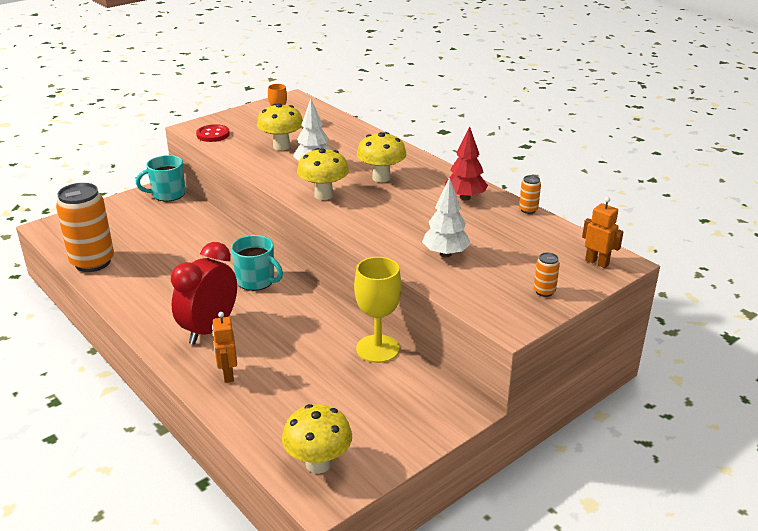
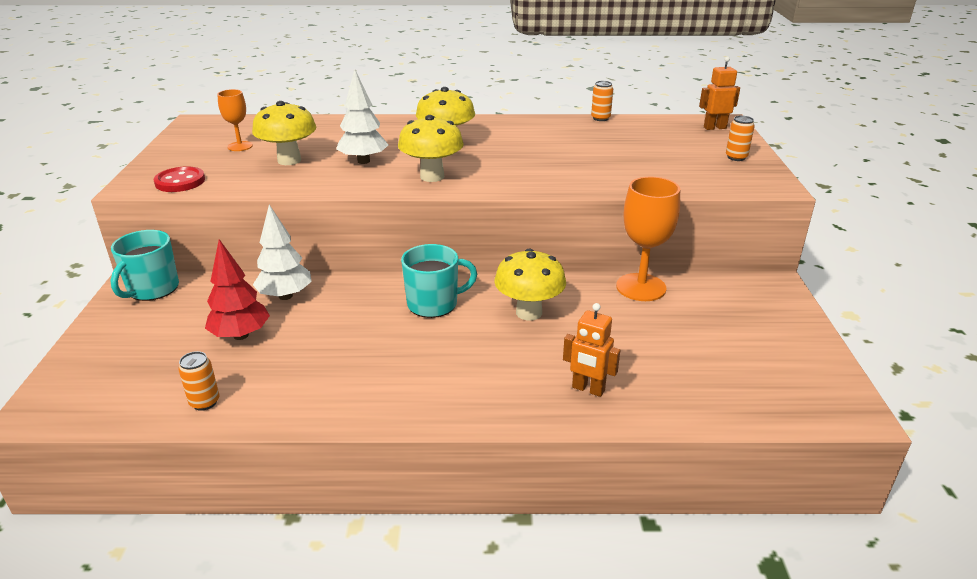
camera: 50 degrees left, 0 degrees up
(93, 262) = (205, 402): orange can -> orange can, size x0.42
(209, 329) = (486, 369): red clock -> none
(318, 463) = (795, 391): yellow mushroom -> yellow mushroom (529, 312)
(377, 349) = (641, 287): yellow goblet -> orange goblet
(445, 254) = (627, 168): white tree -> white tree (285, 296)
(465, 198) = (542, 129): red tree -> red tree (241, 335)

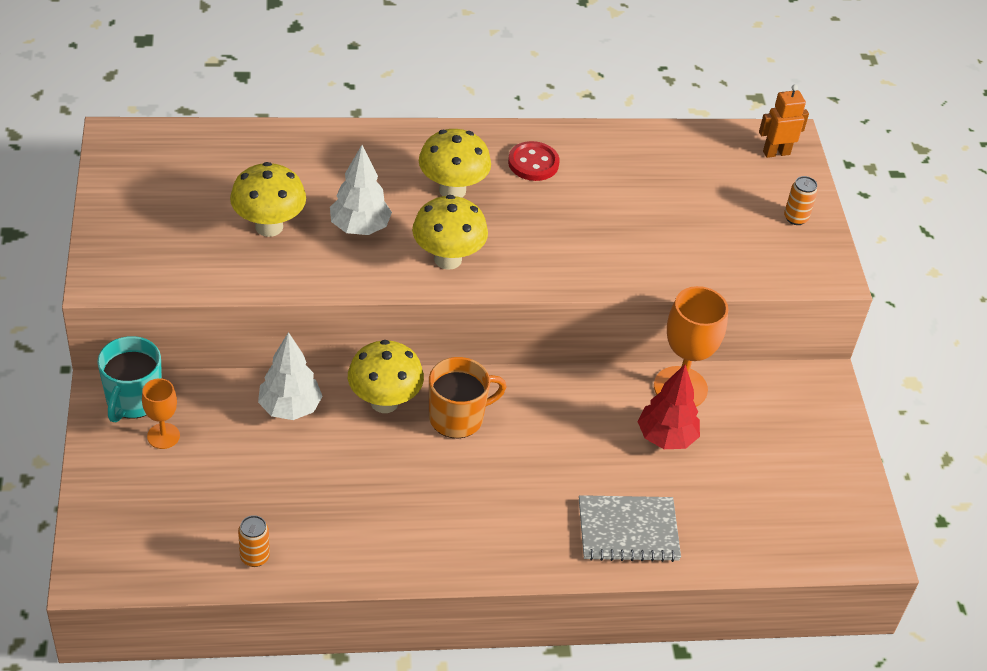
camera: 10 degrees left, 15 degrees up
(180, 181) = (153, 271): red button -> red button (533, 163)
(240, 146) = (197, 195): orange goblet -> orange goblet (163, 436)
(241, 335) = (260, 467): red tree -> red tree (666, 437)
(434, 304) = (457, 417): turquoise mug -> orange mug
(529, 312) = (562, 428): yellow mushroom -> yellow mushroom (384, 402)
(588, 389) = (628, 530): orange robot -> grey notebook
(600, 118) = (637, 130): orange can -> none

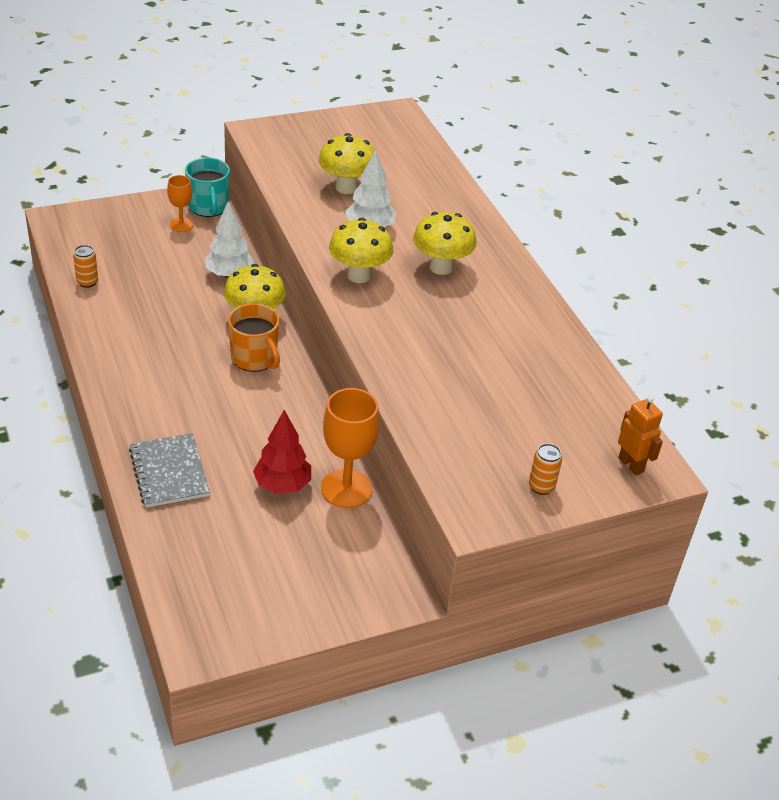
camera: 75 degrees right, 5 degrees down
(133, 400) = (208, 207): turquoise mug -> turquoise mug turned 105 degrees counterclockwise
(533, 163) = (504, 307): red button -> none

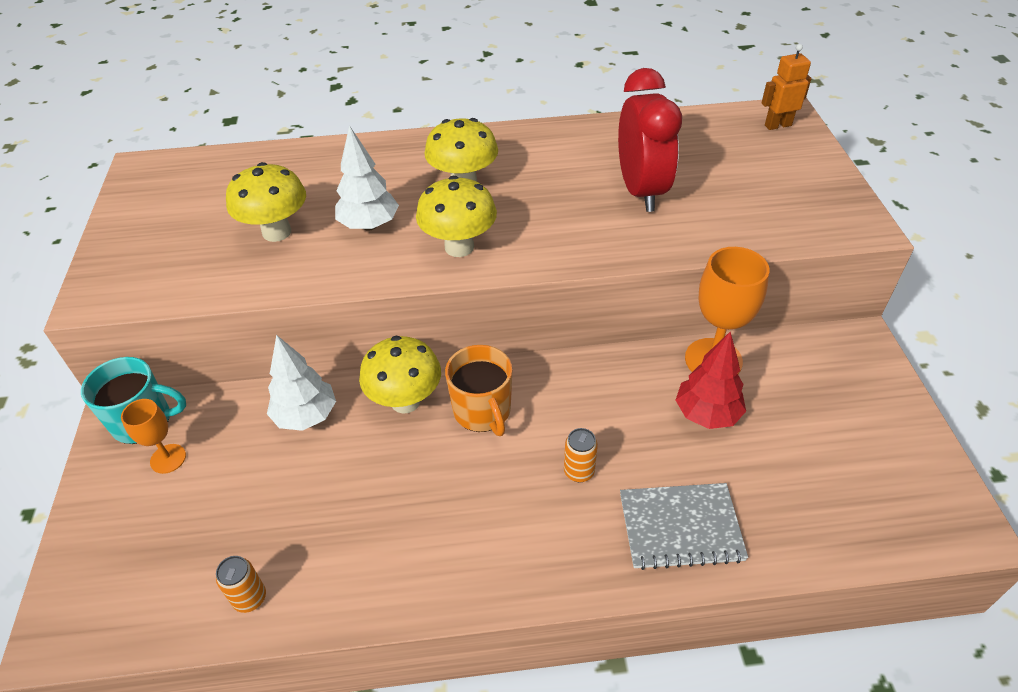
camera: 70 degrees left, 5 degrees up
(254, 358) = (482, 411): orange mug -> orange mug turned 90 degrees clockwise
(473, 370) = (641, 191): none -> red clock
(541, 486) = (812, 179): orange can -> orange can (579, 472)

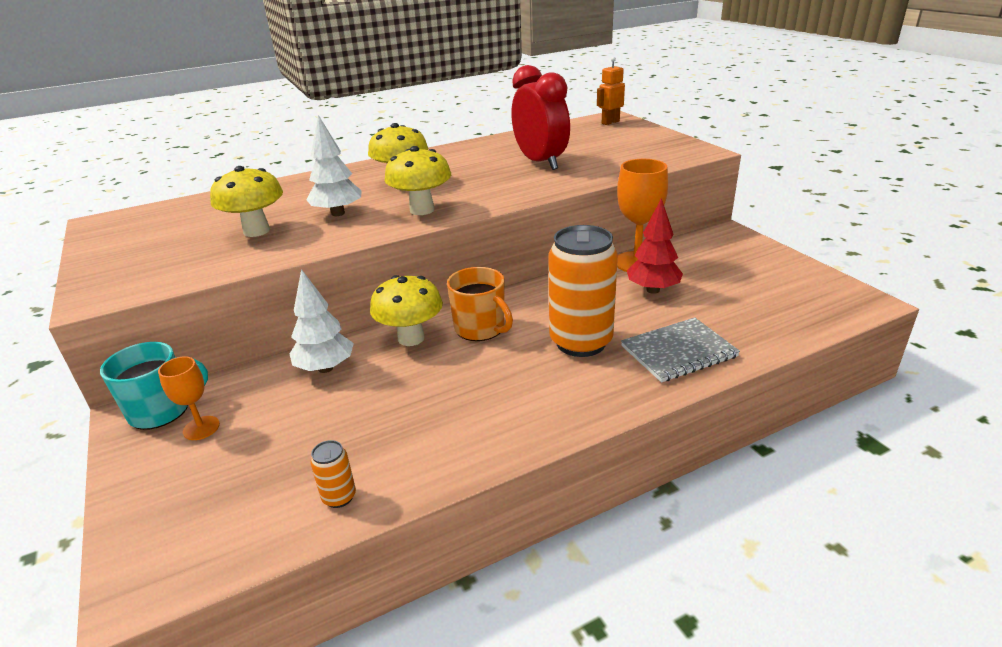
camera: 20 degrees left, 15 degrees down
(579, 472) = (581, 342): orange can -> orange can, size x2.39

